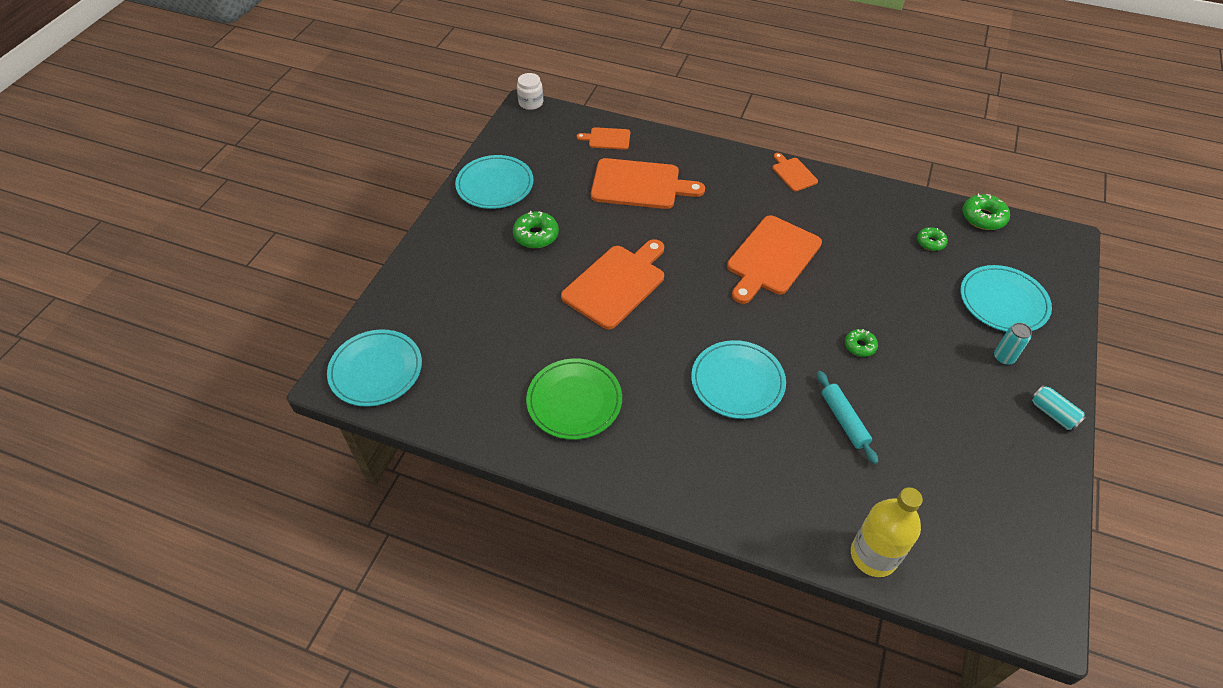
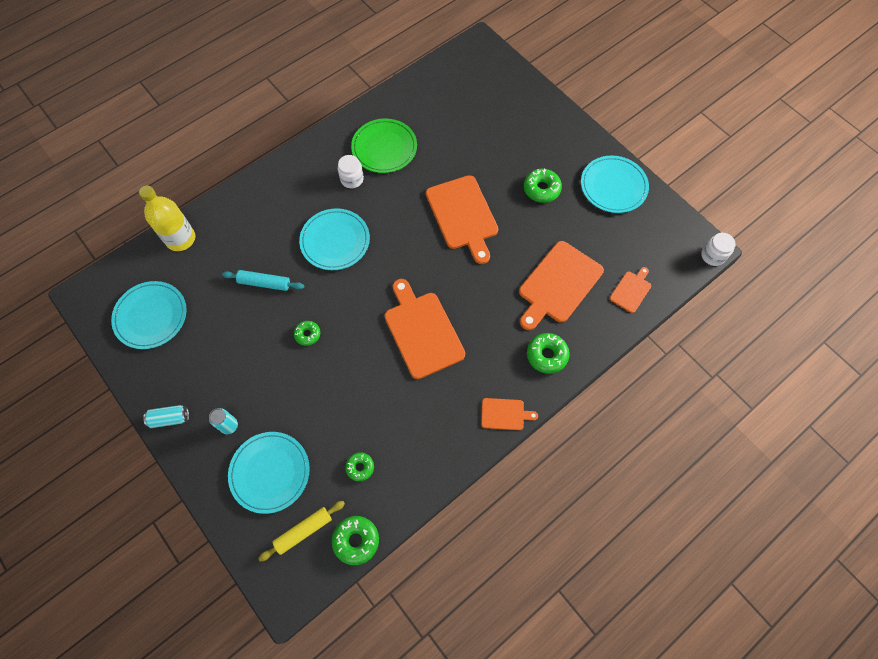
camera: 120 degrees right, 15 degrees up
(376, 370) = (475, 64): turquoise plate -> turquoise plate (151, 316)
(644, 411) = (352, 179): none -> white jar
(717, 168) = (547, 355): none -> green donut
(1015, 253) = (304, 531): none -> yellow rolling pin

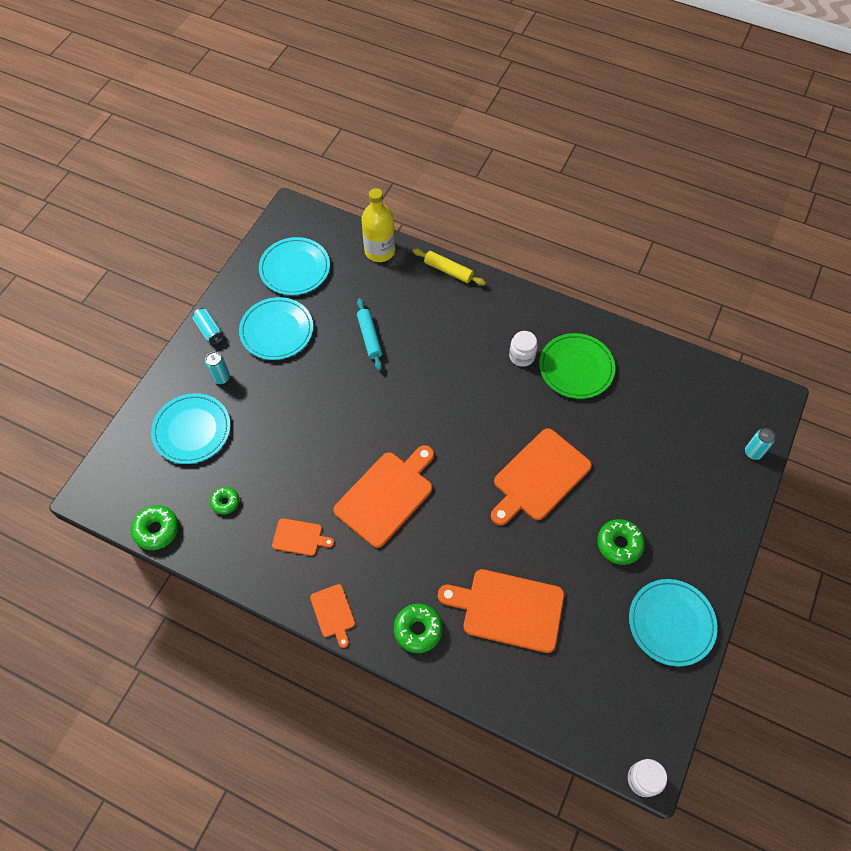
camera: 65 degrees right, 5 degrees down
(304, 531) = (150, 482): yellow rolling pin -> yellow rolling pin (448, 271)
(307, 334) = (335, 397): green donut -> none
(335, 241) = (444, 374): turquoise plate -> turquoise plate (276, 330)
(513, 76) = (753, 452): none -> turquoise can
(631, 290) = (543, 694): orange cutting board -> orange cutting board (300, 537)

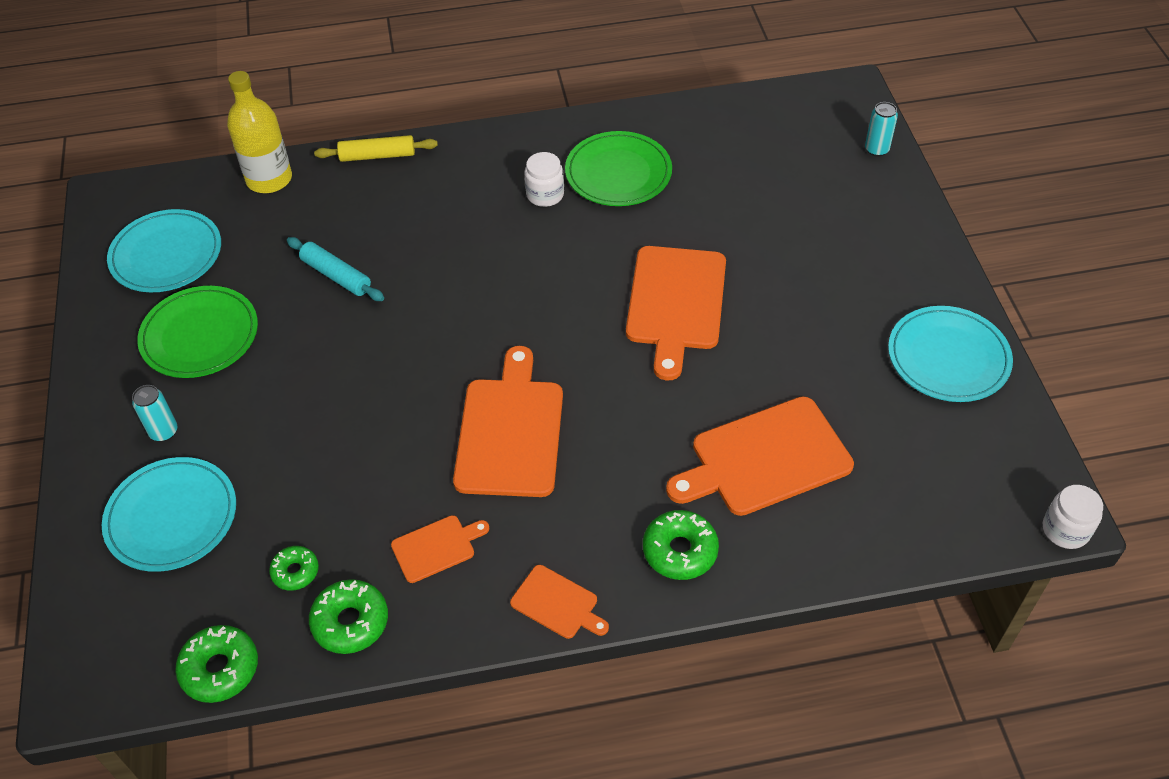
camera: 35 degrees left, 10 degrees down
(209, 330) = (98, 387): turquoise can -> none
(276, 330) = (200, 335): turquoise plate -> green plate
(619, 544) = (824, 316): green donut -> green donut (350, 622)

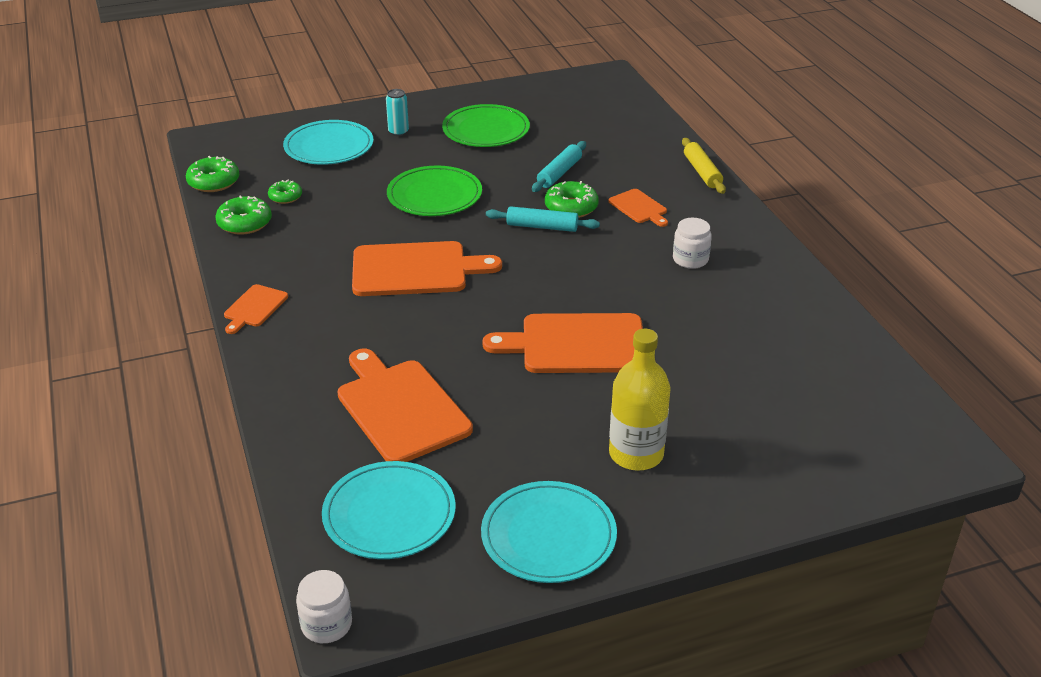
camera: 80 degrees right, 15 degrees down
(166, 255) = (559, 105): turquoise plate -> turquoise plate (389, 514)
(269, 179) = (653, 131): yellow bottle -> yellow bottle (636, 454)
(436, 547) = (305, 249): orange cutting board -> orange cutting board (639, 208)
(450, 305) = (542, 227): none -> turquoise rolling pin
(618, 173) = (738, 298): green plate -> green plate (434, 195)
(680, 551) = (301, 364): green donut -> green donut (571, 207)
(876, 149) = (862, 478): turquoise can -> none

